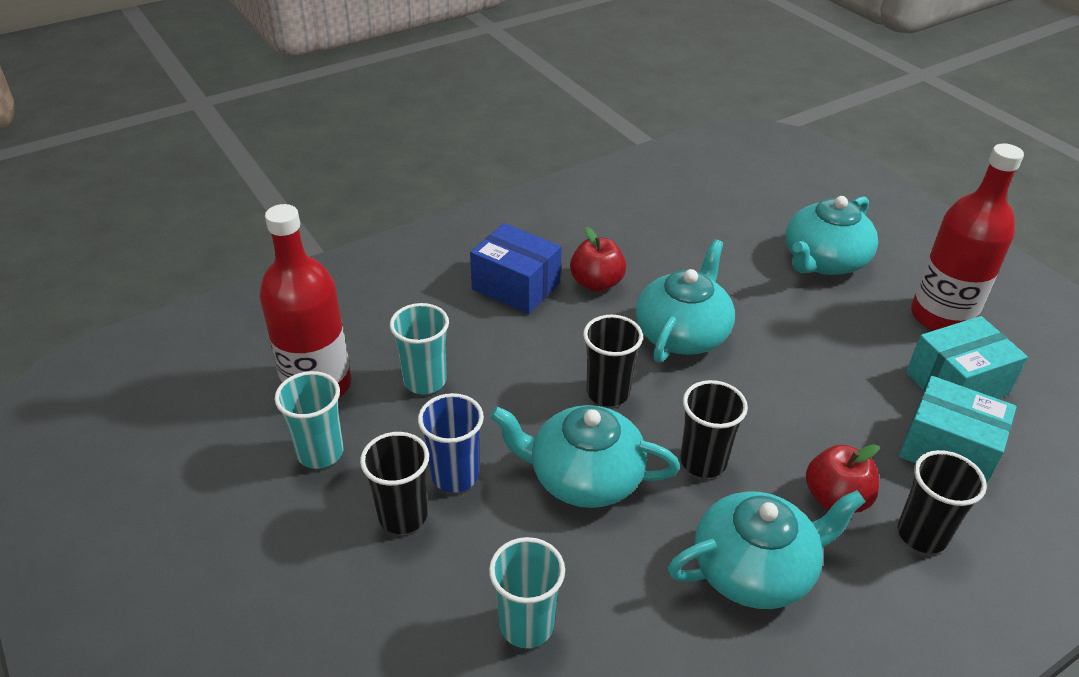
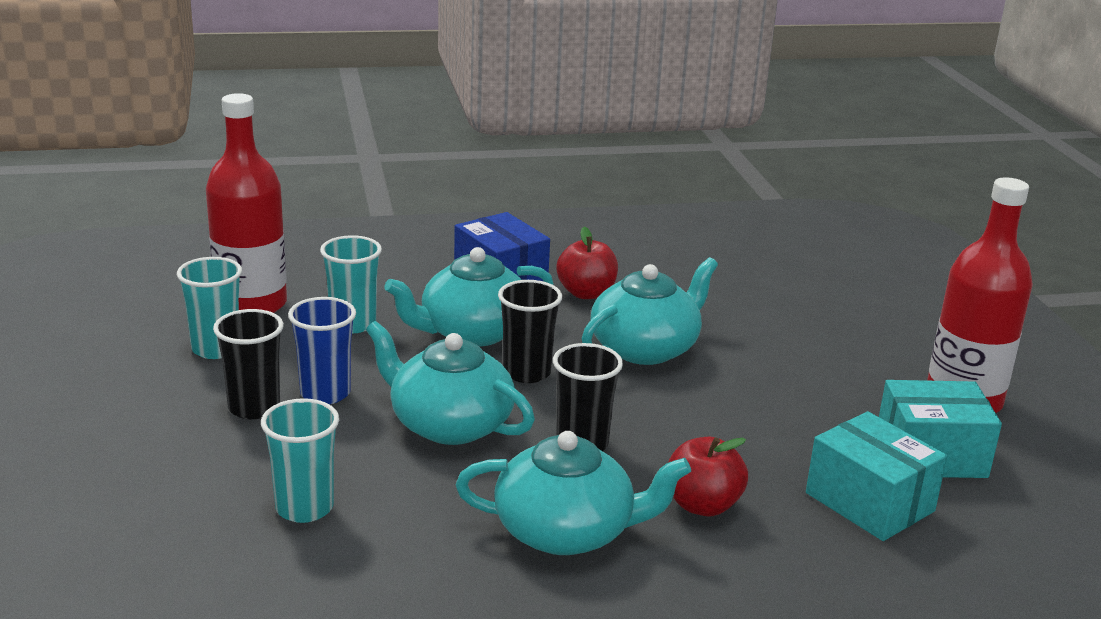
camera: 20 degrees right, 15 degrees down
(823, 261) = (859, 328): turquoise teapot -> turquoise teapot (472, 332)
(922, 534) = (776, 555): black cup -> none

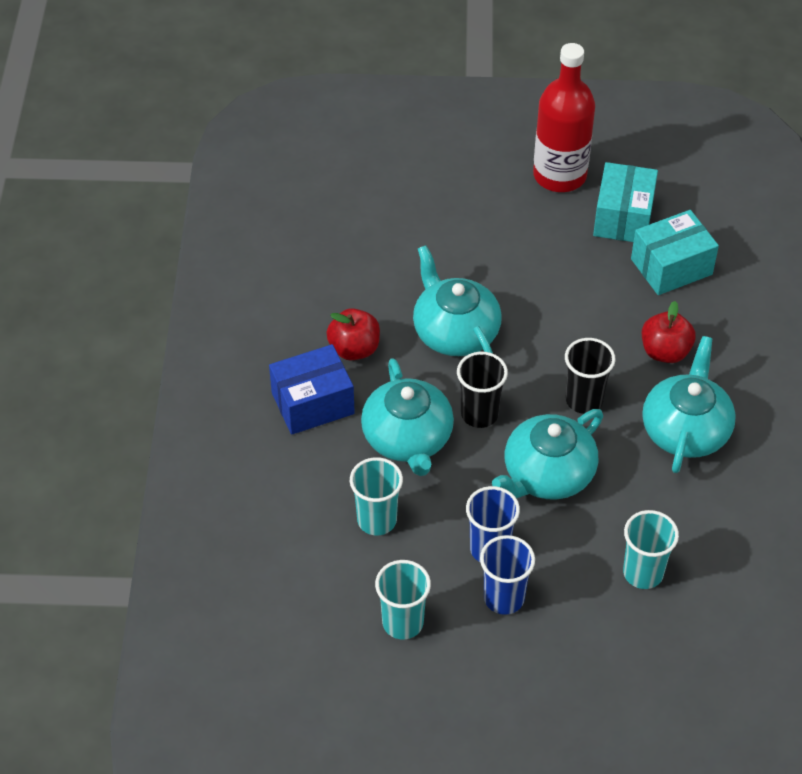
camera: 75 degrees left, 25 degrees up
(251, 304) = (324, 593): red bottle -> none
(254, 407) = (504, 598): black cup -> blue cup

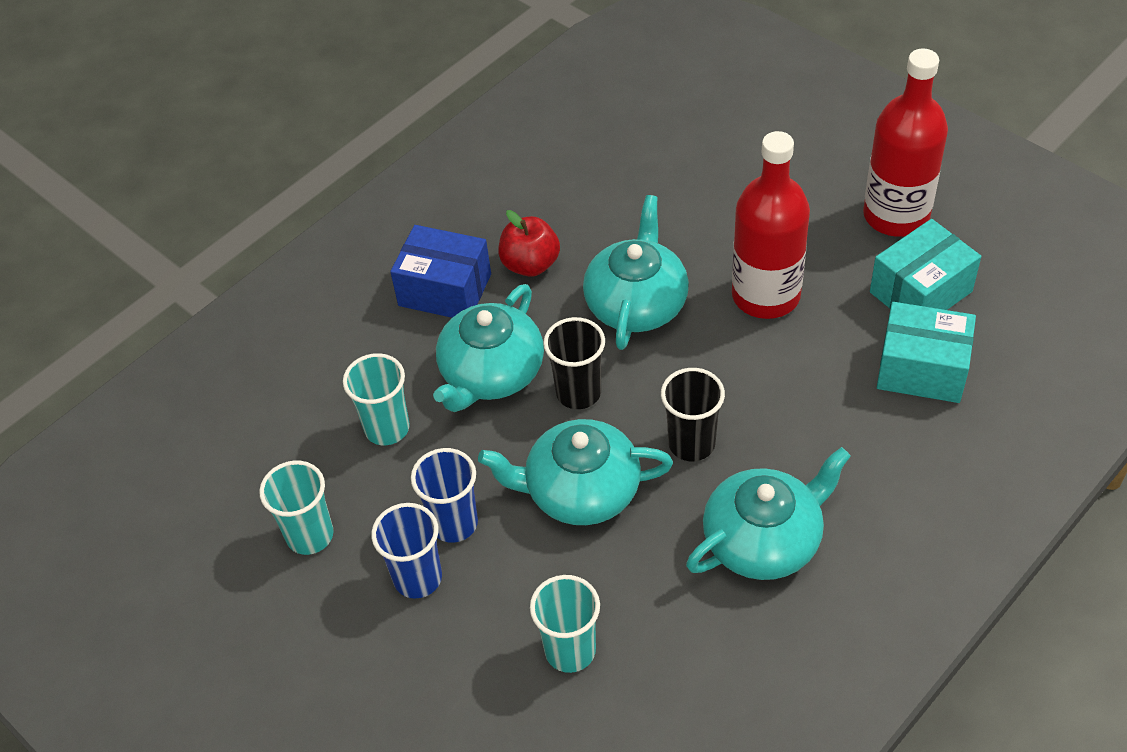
camera: 45 degrees right, 0 degrees up
(532, 276) = (766, 295): none -> red bottle
(665, 352) = (825, 449): red apple -> none

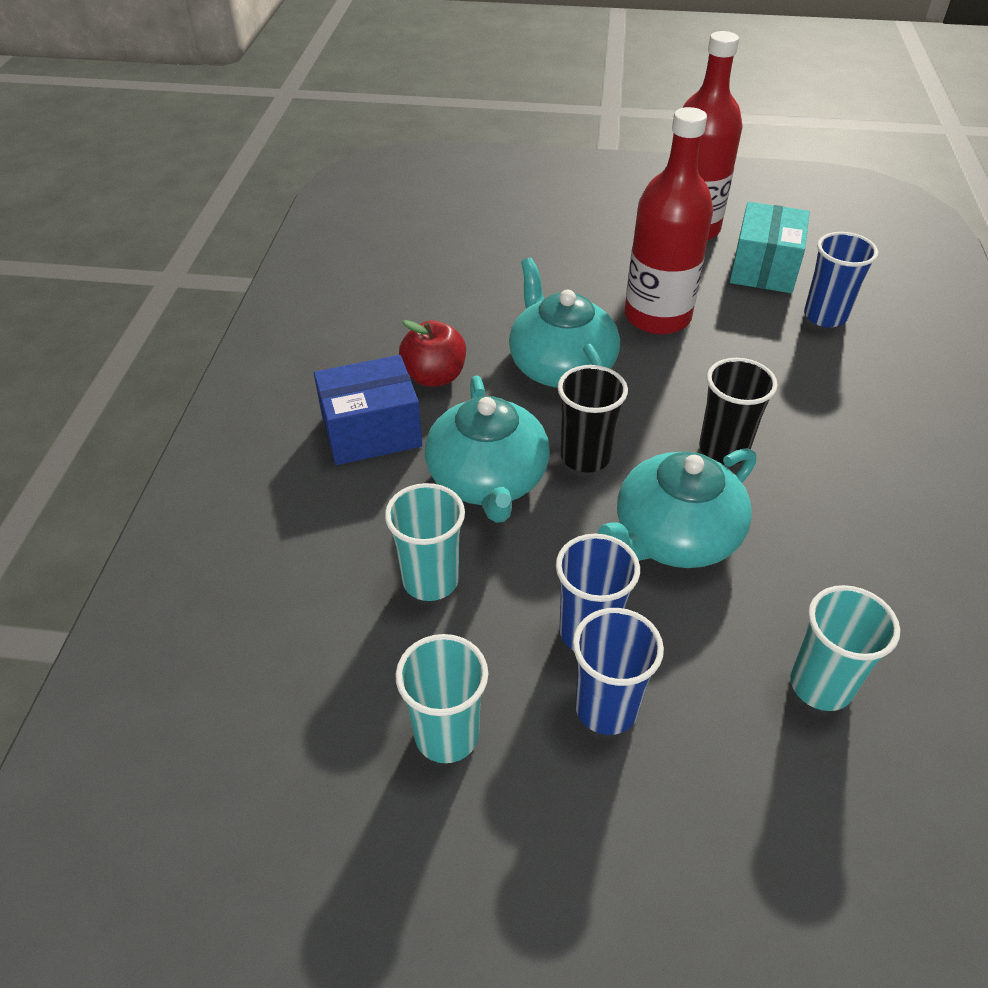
camera: 40 degrees left, 5 degrees down
(764, 540) = (863, 493): turquoise teapot -> none
(922, 369) = (825, 316): turquoise box -> blue cup

